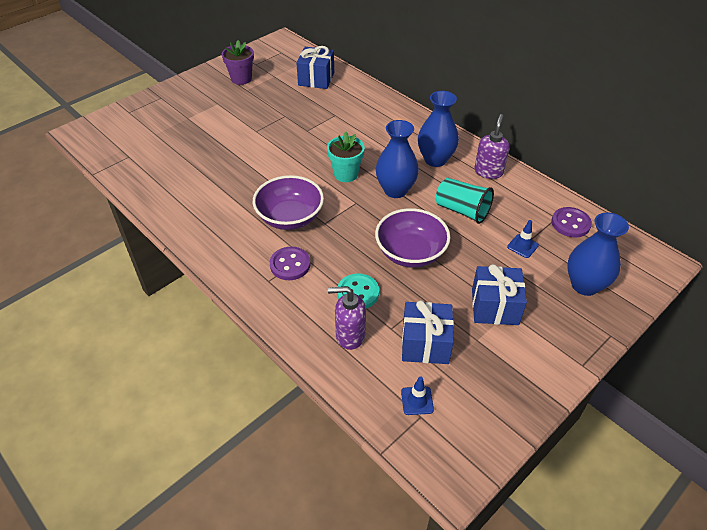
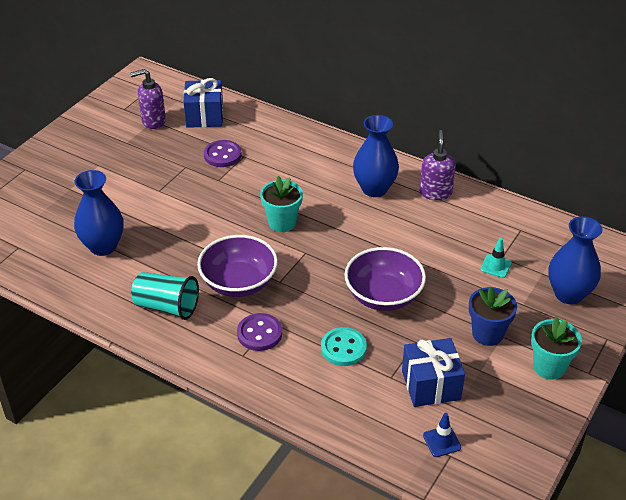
camera: 15 degrees left, 5 degrees down
(241, 79) = (114, 130): purple flower pot -> none
(349, 335) = (351, 393): purple soap dispenser -> purple soap dispenser (153, 121)
(395, 190) = (343, 231): blue vase -> blue vase (103, 246)
(462, 210) = (422, 240): turquoise cup -> turquoise cup (167, 307)
(494, 307) = (487, 334): blue gift -> blue flower pot
(522, 246) = (496, 266): blue traffic cone -> turquoise traffic cone
(544, 351) = (549, 367): none -> turquoise flower pot
(570, 223) = (536, 233): purple button -> purple button (222, 155)

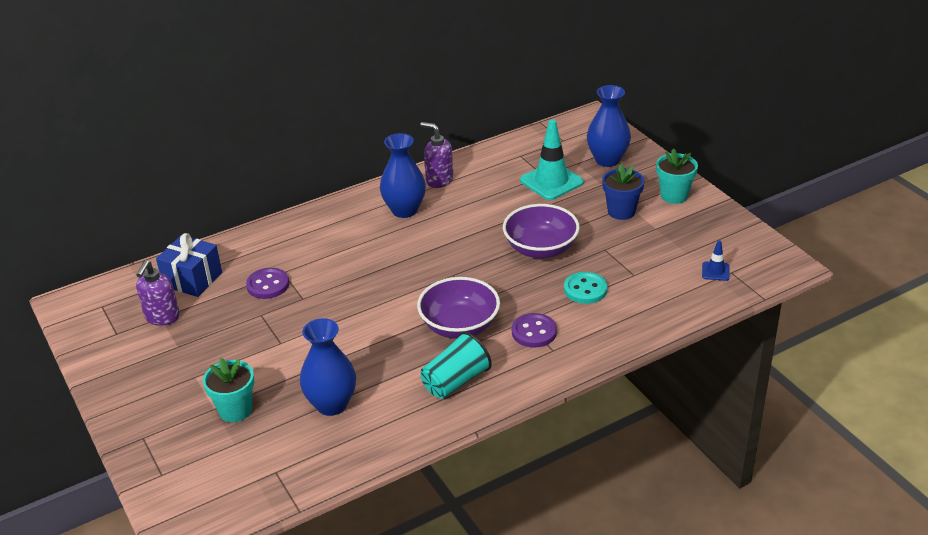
camera: 60 degrees left, 5 degrees down
(282, 223) = (401, 276): turquoise flower pot -> turquoise flower pot (235, 410)
(431, 385) = (655, 257): blue gift -> none
(496, 266) = (551, 181): turquoise traffic cone -> turquoise traffic cone, size x2.06

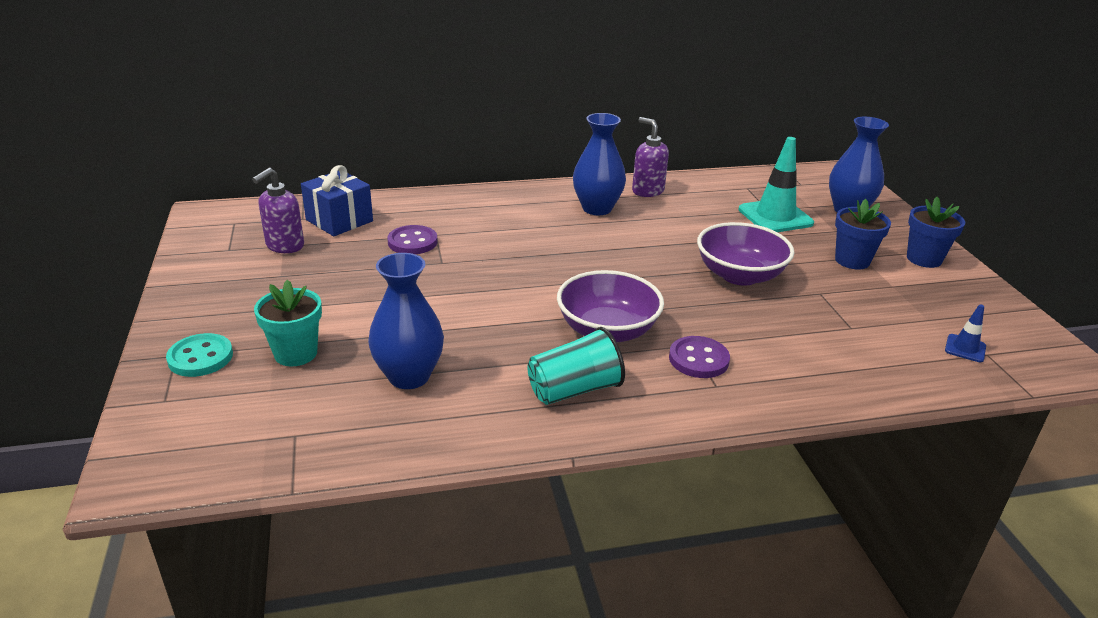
camera: 15 degrees right, 5 degrees down
(585, 289) = (782, 329): turquoise button -> turquoise button (200, 357)
(674, 196) = (924, 259): turquoise flower pot -> blue flower pot

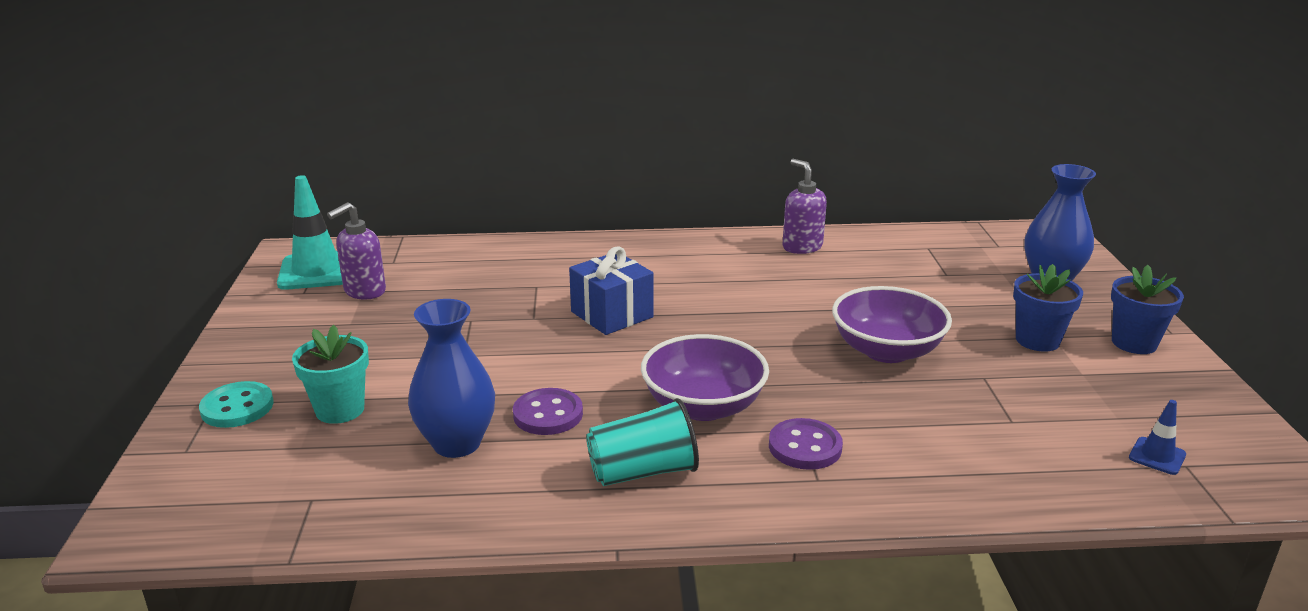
camera: 10 degrees right, 5 degrees down
(339, 220) = (433, 266): blue gift -> blue gift (612, 314)
(412, 242) = (507, 293): purple button -> purple button (548, 414)
(597, 208) = (734, 265): blue vase -> none
(775, 216) = (953, 283): turquoise traffic cone -> turquoise traffic cone (317, 271)

